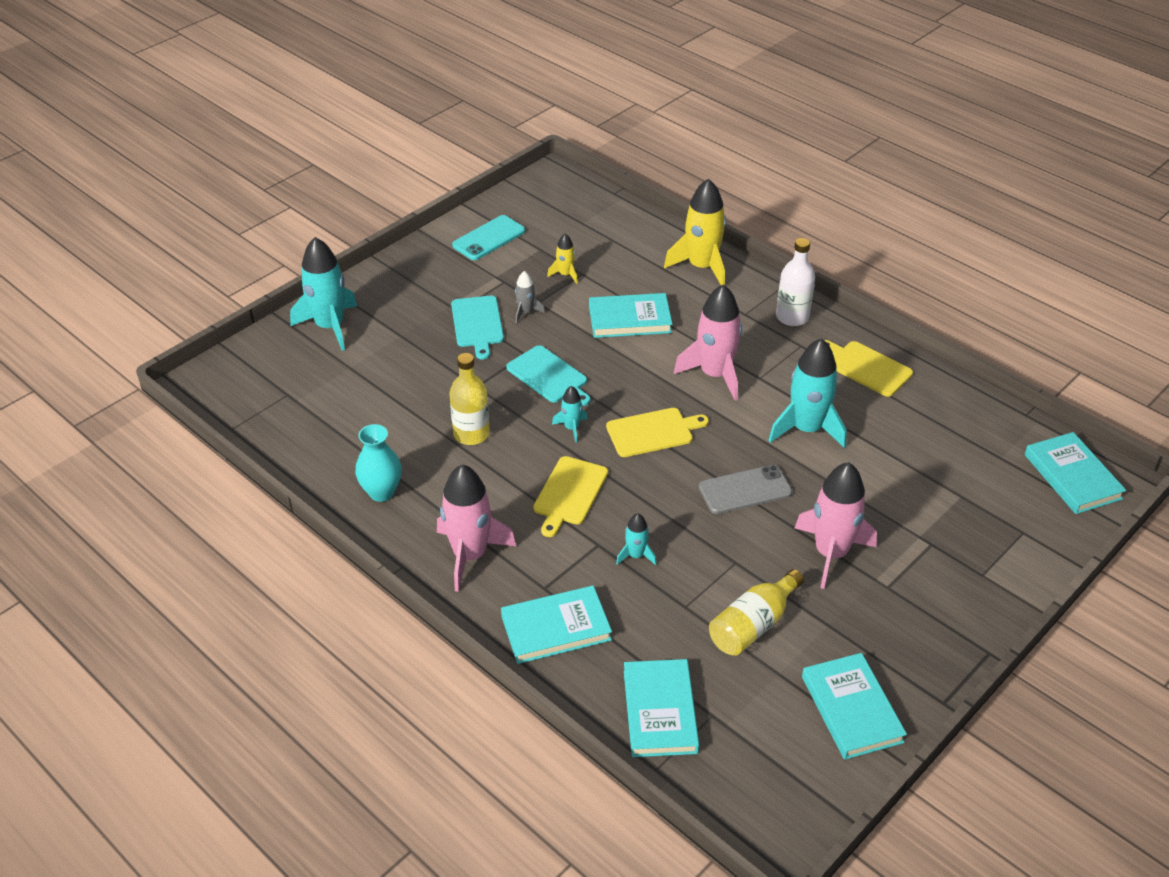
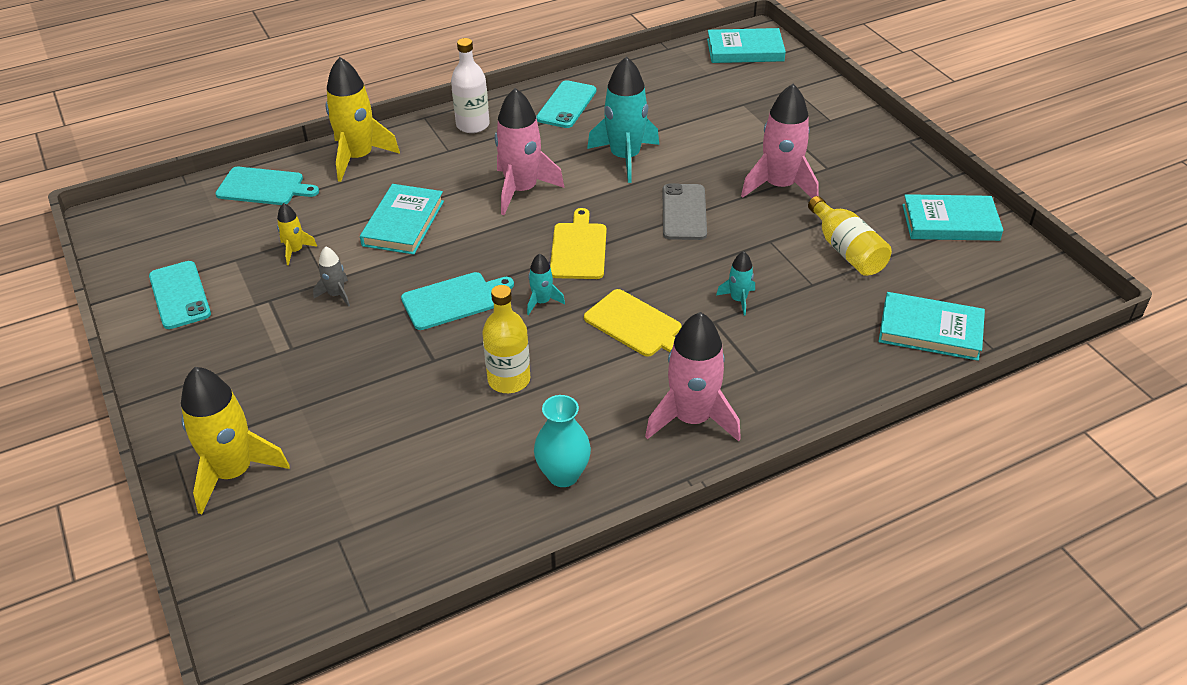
camera: 70 degrees left, 0 degrees up
(330, 326) = (233, 472): turquoise rocket -> yellow rocket
(477, 324) = (328, 337): turquoise cutting board -> turquoise cutting board (263, 187)
(556, 628) = (813, 375): turquoise book -> none
(866, 367) = (566, 105): yellow cutting board -> turquoise phone

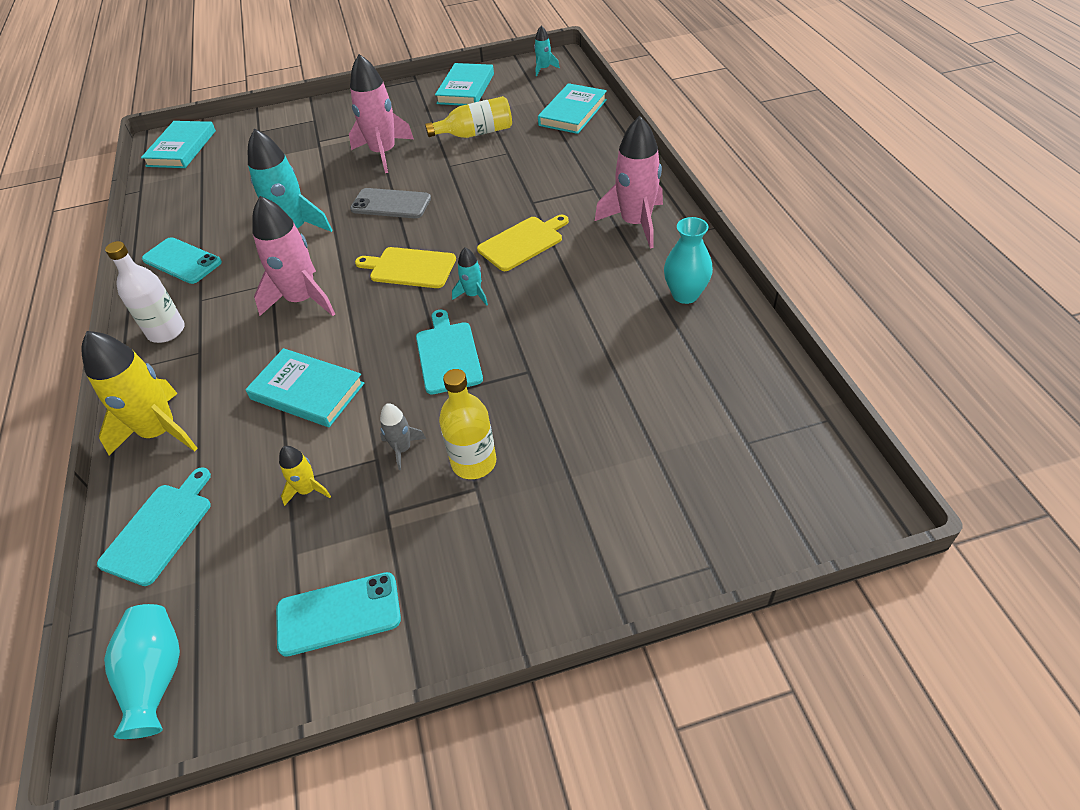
camera: 75 degrees left, 5 degrees up
(144, 223) = (156, 677): none -> turquoise vase
(233, 472) = (654, 533): yellow rocket -> none
(509, 380) = (568, 321): yellow bottle -> yellow bottle (474, 462)
(738, 300) = (511, 188): turquoise rocket -> turquoise rocket (544, 69)

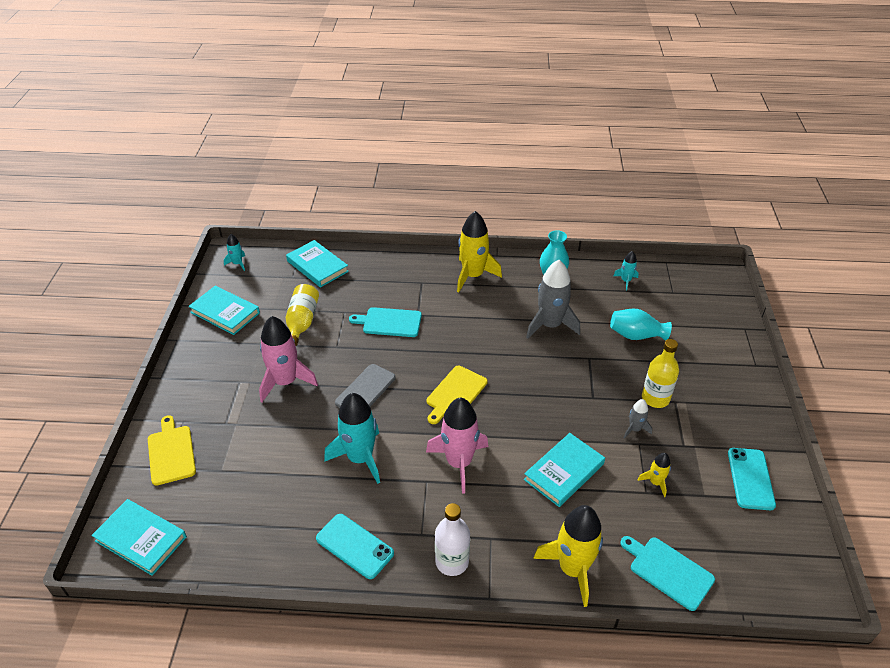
camera: 75 degrees left, 5 degrees down
(156, 677) = (782, 575): turquoise vase -> turquoise vase (636, 335)
(182, 261) = (354, 546): turquoise phone -> turquoise phone turned 75 degrees clockwise
(448, 355) = (558, 391): turquoise cutting board -> turquoise cutting board (389, 322)
(473, 295) = (504, 366): turquoise rocket -> turquoise rocket (625, 281)
(522, 242) = (461, 330): yellow cutting board -> yellow cutting board (171, 453)
(576, 317) = (550, 325): none -> grey rocket
(635, 223) = (473, 276): pink rocket -> yellow rocket

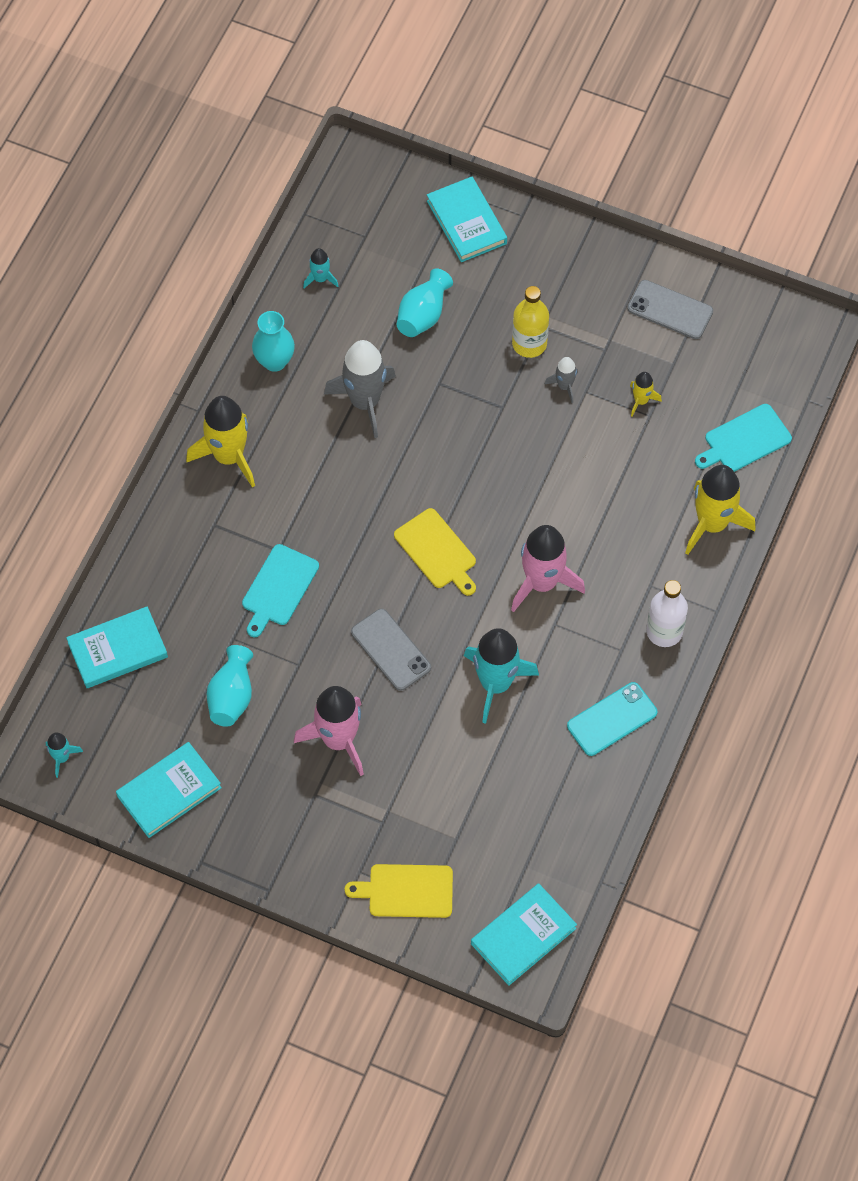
camera: 70 degrees left, 20 degrees up
(302, 322) = (231, 696): yellow bottle -> turquoise vase
(564, 472) = (594, 482): turquoise book -> turquoise book (466, 222)
(750, 479) = (670, 310): turquoise phone -> grey phone

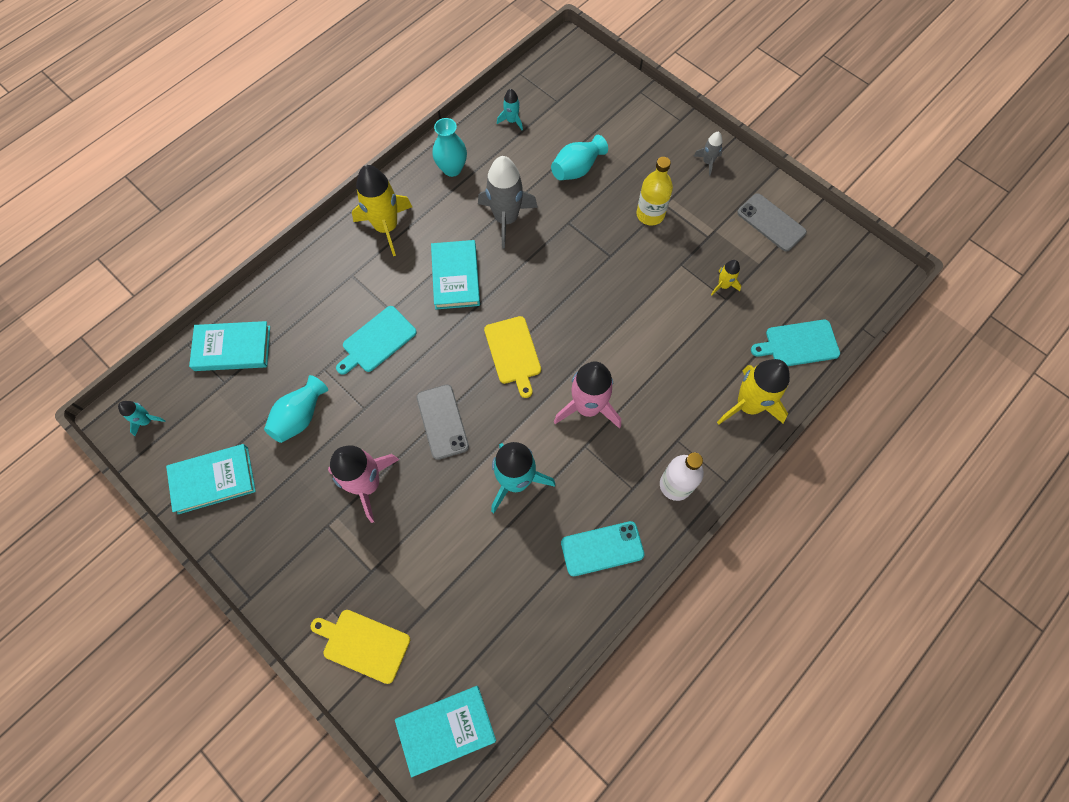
camera: 20 degrees right, 5 degrees up
(466, 222) = (636, 113): turquoise book -> turquoise book (455, 277)
(564, 386) = (665, 255): grey rocket -> grey rocket (708, 162)

